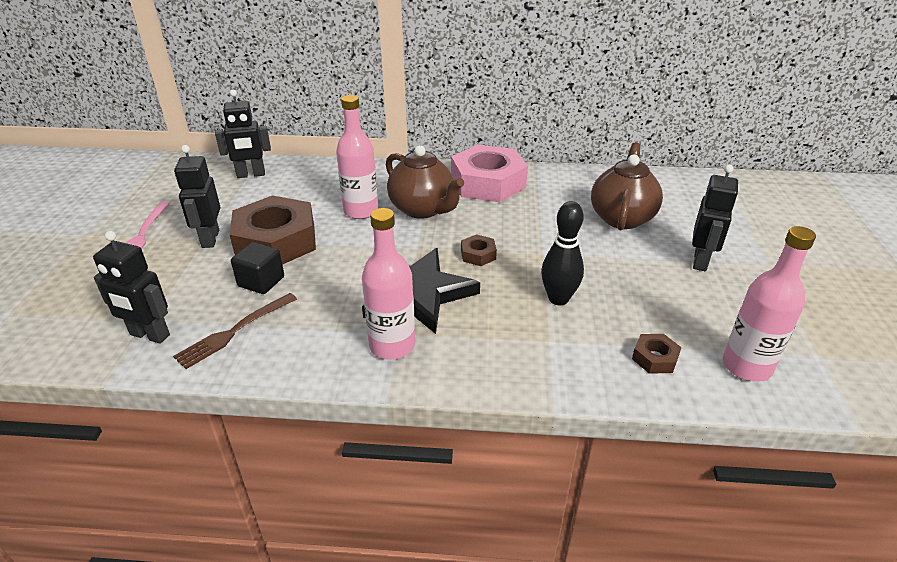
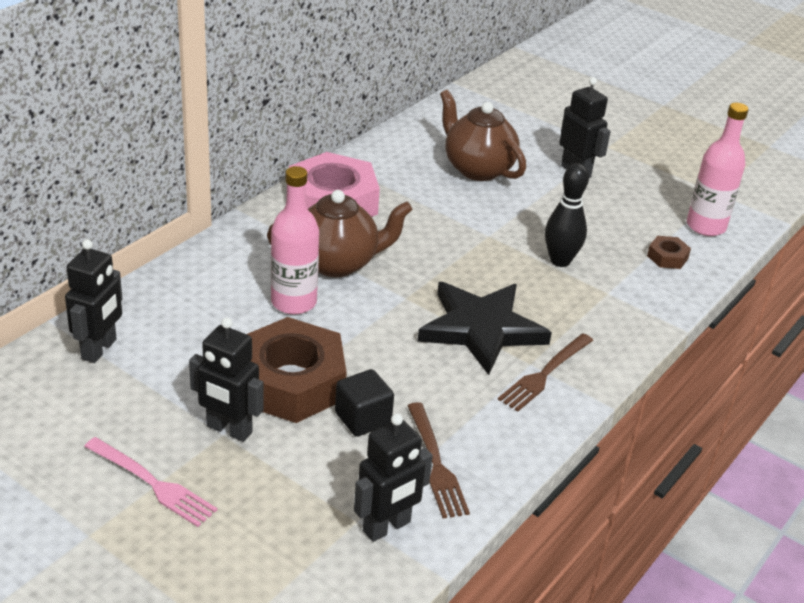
camera: 60 degrees left, 0 degrees up
(392, 345) = (544, 375): pink bottle -> brown fork
(478, 255) = (454, 269): brown nut -> none

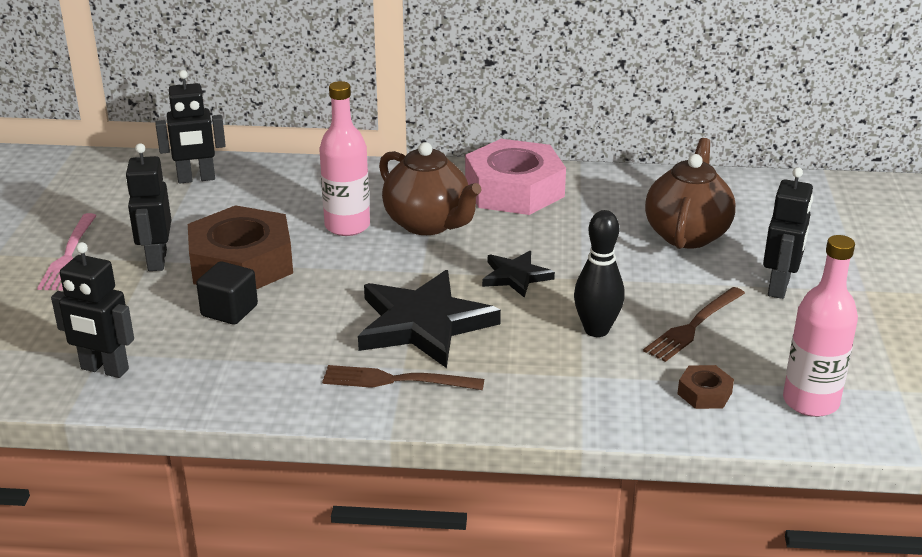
camera: 60 degrees right, 5 degrees down
(436, 465) = (204, 366): brown fork -> brown fork (693, 327)
(458, 260) = (515, 276): none -> black star

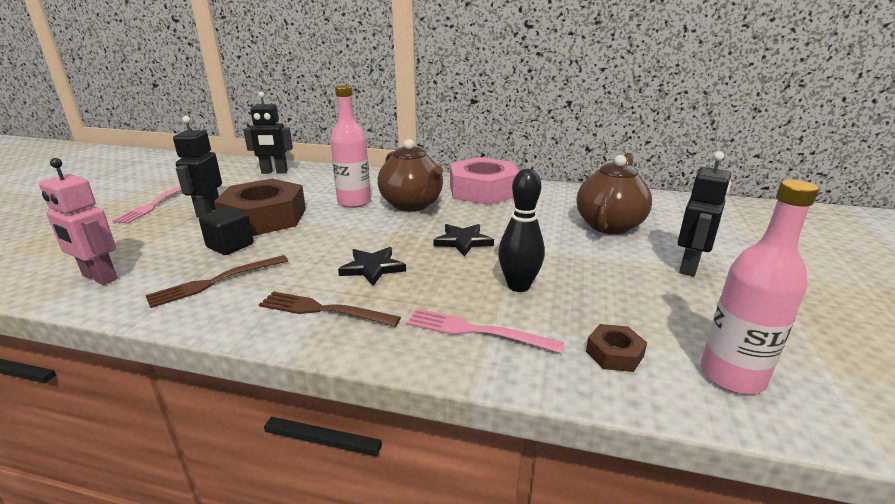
camera: 10 degrees right, 5 degrees down
(104, 369) = (99, 277): black robot -> pink robot
(423, 324) = (372, 268): black star -> black star, size x0.53
(564, 385) = (474, 331): none -> pink fork
(693, 327) = (608, 291): brown fork -> brown fork (214, 282)

